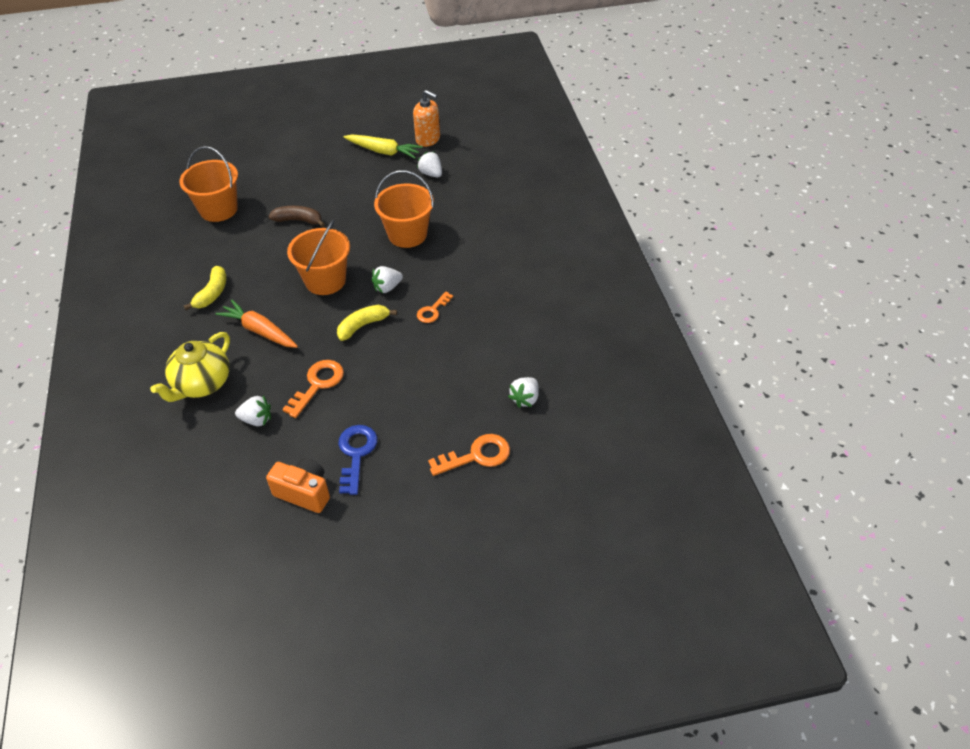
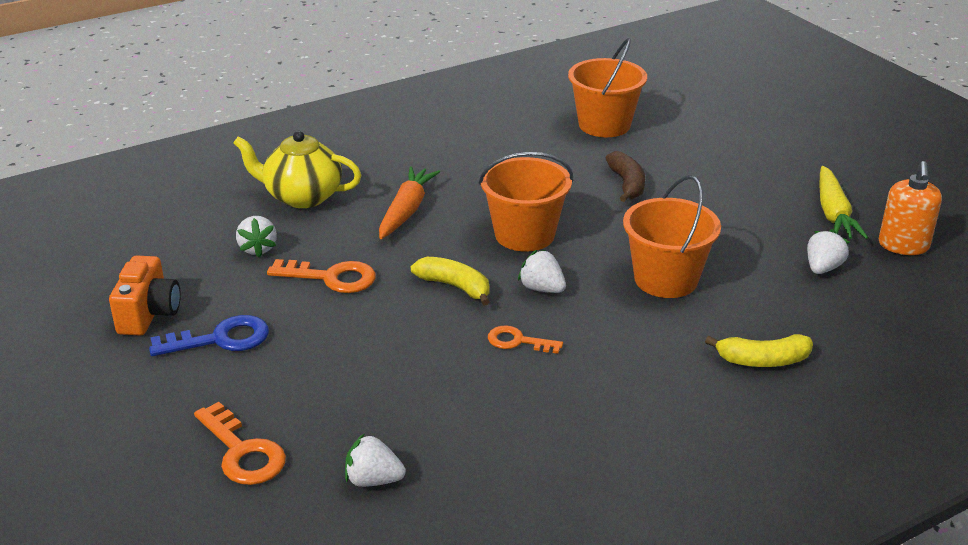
camera: 70 degrees right, 15 degrees down
(212, 293) = (453, 162): yellow banana -> yellow banana (763, 360)

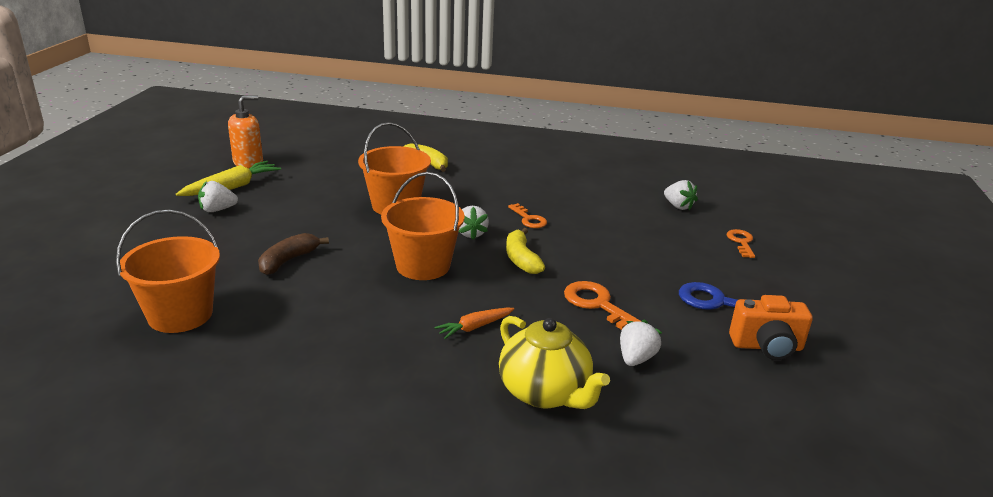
camera: 140 degrees left, 5 degrees down
(149, 314) = (767, 346): orange camera -> orange camera turned 135 degrees counterclockwise
(243, 452) = (741, 242): orange key -> orange key, size x0.65
(406, 211) = (475, 327): orange carrot -> orange carrot, size x0.62
(822, 268) = (310, 174): white strawberry -> white strawberry (217, 210)

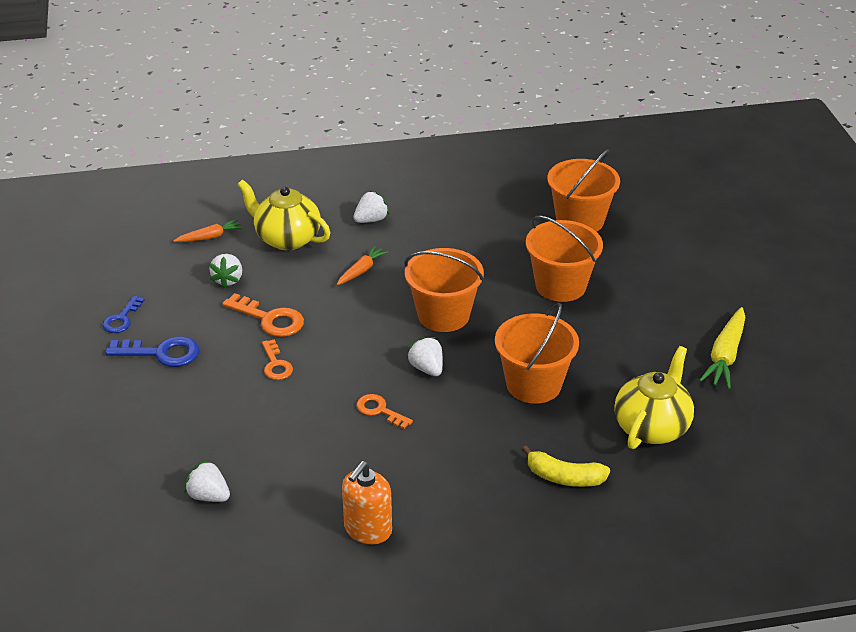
camera: 160 degrees right, 10 degrees up
(217, 210) = (694, 321): white strawberry -> white strawberry (371, 220)
(248, 162) = (765, 402): orange soap dispenser -> orange soap dispenser (367, 529)
(288, 261) = (560, 285): brown banana -> orange bucket
(341, 169) = (652, 427): none -> yellow teapot
(521, 259) = (359, 350): yellow banana -> none
(652, 426) = (209, 237): none -> orange carrot
(741, 242) = (131, 449): orange key -> orange key (276, 365)
(767, 346) = (121, 319): orange camera -> blue key

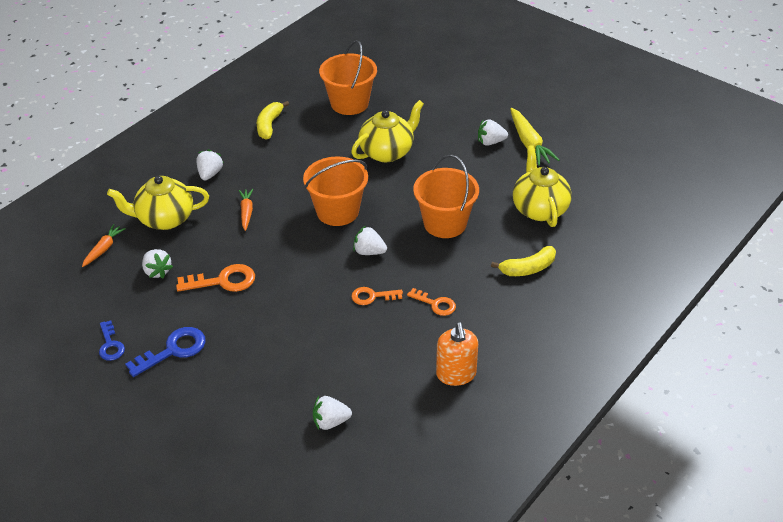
camera: 40 degrees left, 5 degrees up
(276, 365) = (266, 309): orange key -> orange key (435, 304)
(477, 203) = (269, 125): none -> yellow banana
(560, 285) = (387, 152): orange bucket -> yellow teapot
(682, 332) = (490, 142): none -> white strawberry

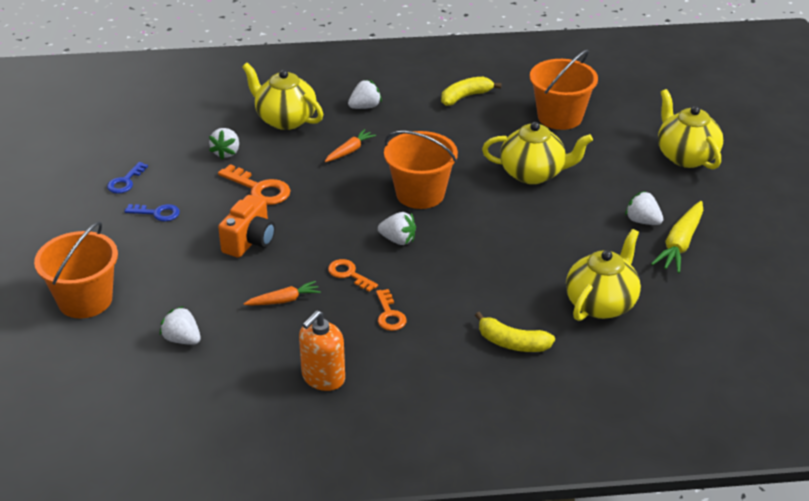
camera: 45 degrees right, 5 degrees down
(103, 249) = (215, 115): orange carrot -> orange carrot (283, 300)
(174, 350) = (157, 213): blue key -> blue key, size x0.65
(273, 322) = (249, 241): none -> orange camera
(369, 252) = (398, 240): white strawberry -> white strawberry turned 135 degrees clockwise
(445, 223) = (495, 259): orange bucket -> orange bucket (85, 300)
(457, 85) = (686, 156): none -> yellow teapot

